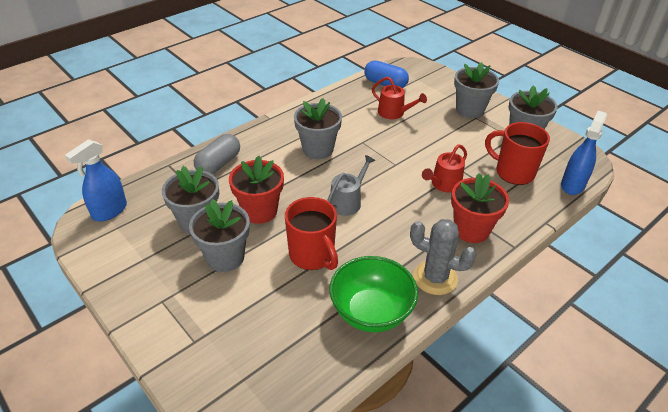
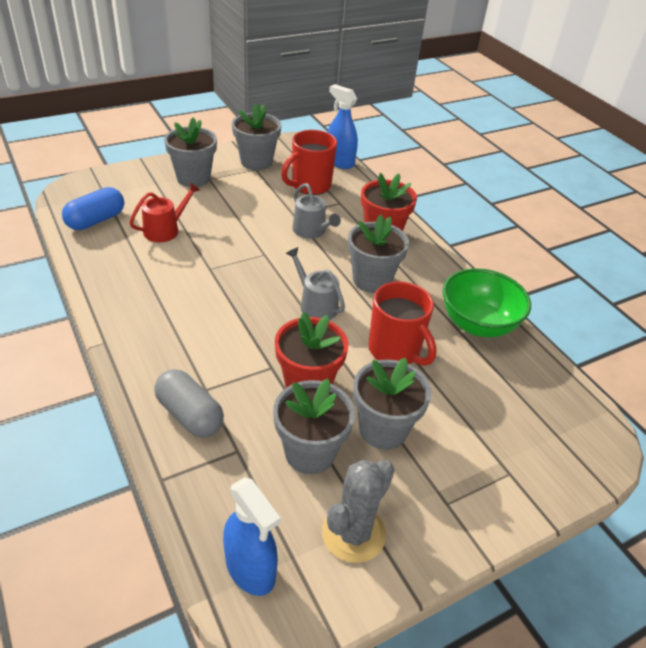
camera: 80 degrees left, 0 degrees up
(312, 255) = (395, 350): red mug -> red mug turned 75 degrees clockwise
(318, 149) = (206, 309): grey flower pot -> grey flower pot (372, 280)
(435, 278) = (439, 273): grey cactus -> grey cactus (353, 533)
(444, 184) = (311, 231): red watering can -> grey watering can

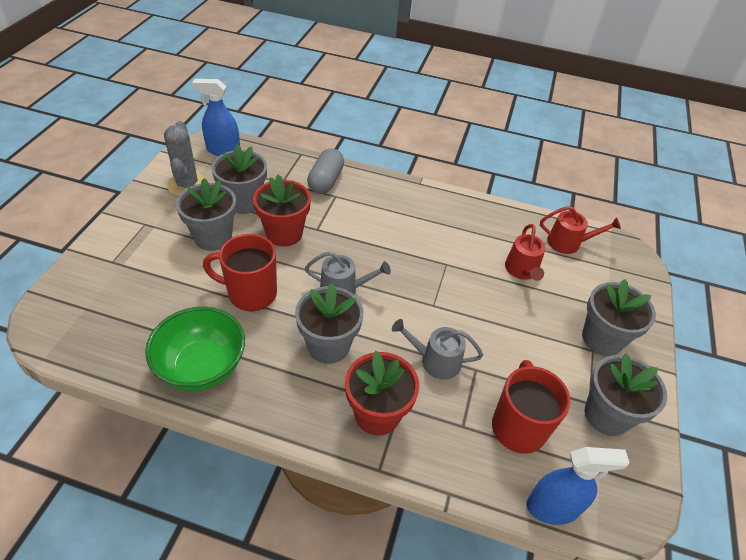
camera: 135 degrees right, 5 degrees up
(96, 220) = (568, 243): blue capsule -> red watering can
(190, 415) = (325, 181): grey capsule -> grey capsule turned 75 degrees counterclockwise

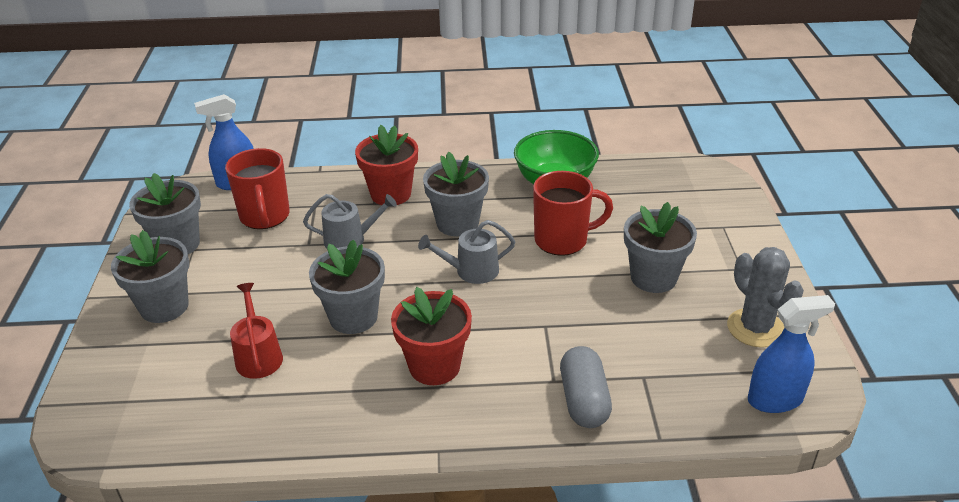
camera: 165 degrees right, 10 degrees down
(244, 202) = (663, 329): grey flower pot -> grey flower pot (353, 317)
(284, 233) = (579, 307): red flower pot -> red flower pot (434, 366)
(568, 243) = (184, 420): red watering can -> none

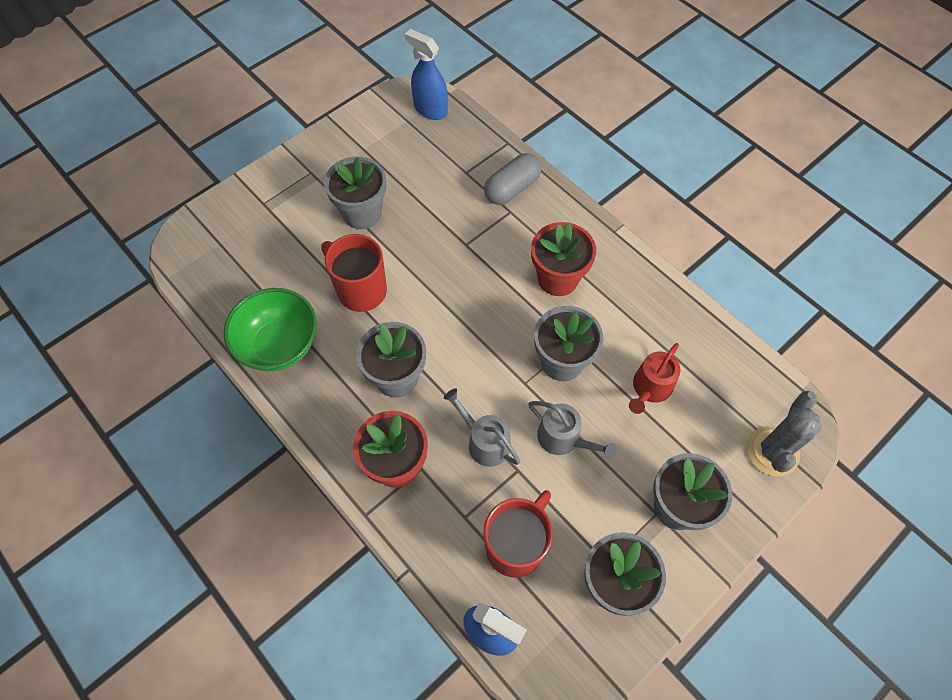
camera: 130 degrees left, 25 degrees up
(471, 271) = (448, 324): grey watering can -> grey watering can (563, 438)
(755, 328) = (372, 141): grey cactus -> grey cactus (772, 451)

